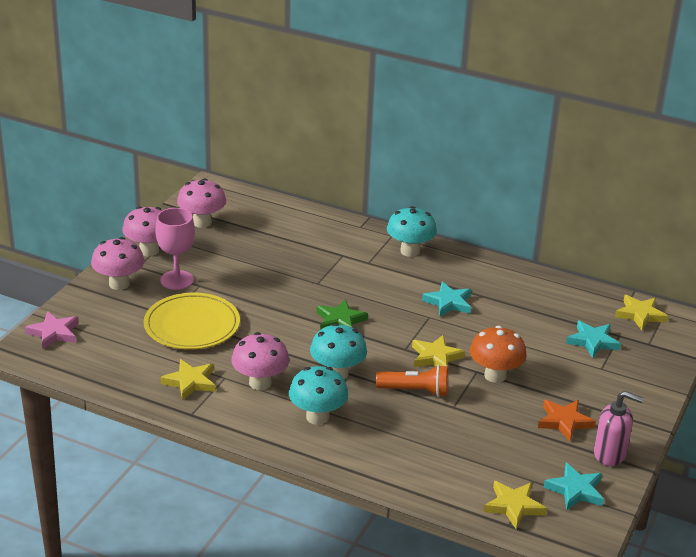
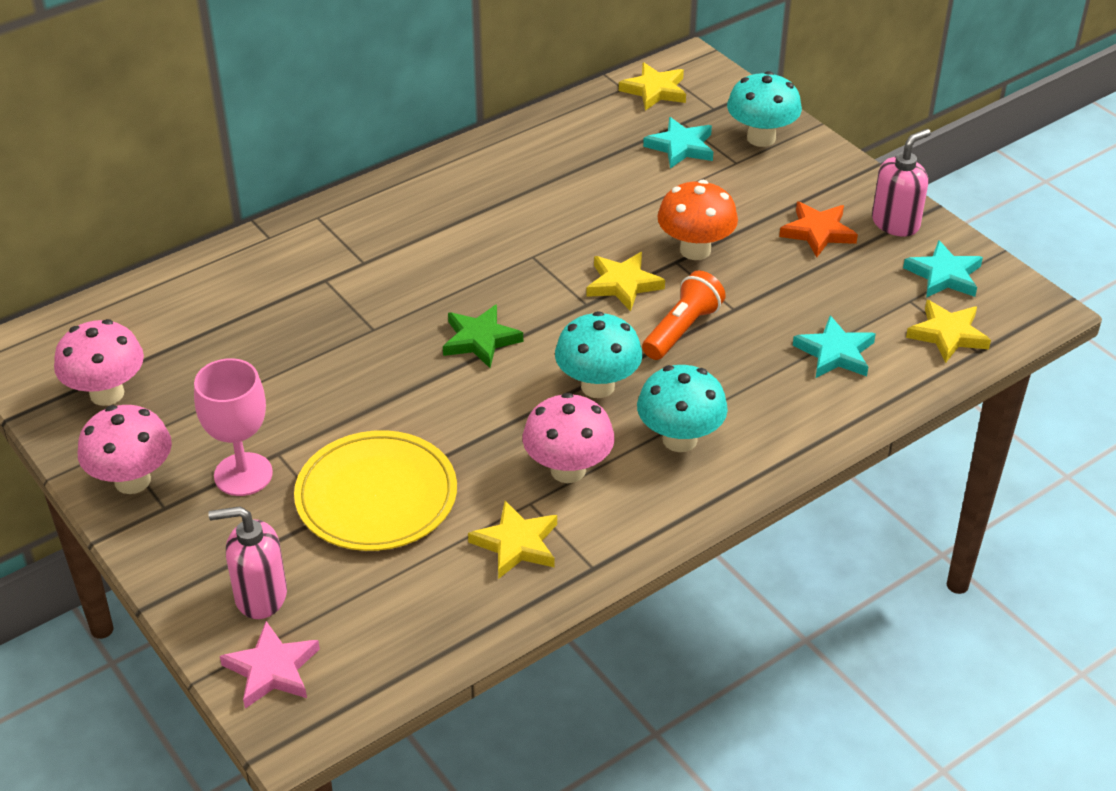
camera: 60 degrees left, 10 degrees up
(99, 313) = (260, 596): none -> pink soap dispenser
(119, 284) = (197, 546): pink mushroom -> none
(410, 251) = (369, 215): turquoise mushroom -> turquoise mushroom (761, 138)
(448, 302) = (514, 227): turquoise star -> turquoise star (835, 353)

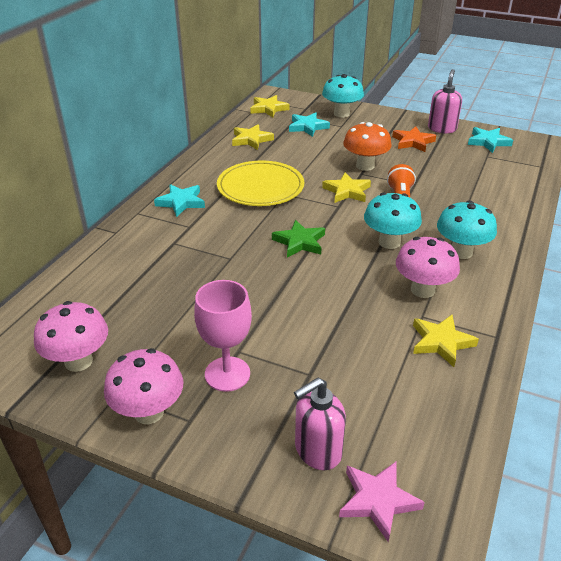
camera: 30 degrees left, 5 degrees down
(376, 496) = (329, 350): yellow plate -> yellow plate (260, 187)
(835, 353) = (483, 187): turquoise star -> turquoise star (181, 202)
(948, 334) = (520, 164): yellow star -> yellow star (251, 140)

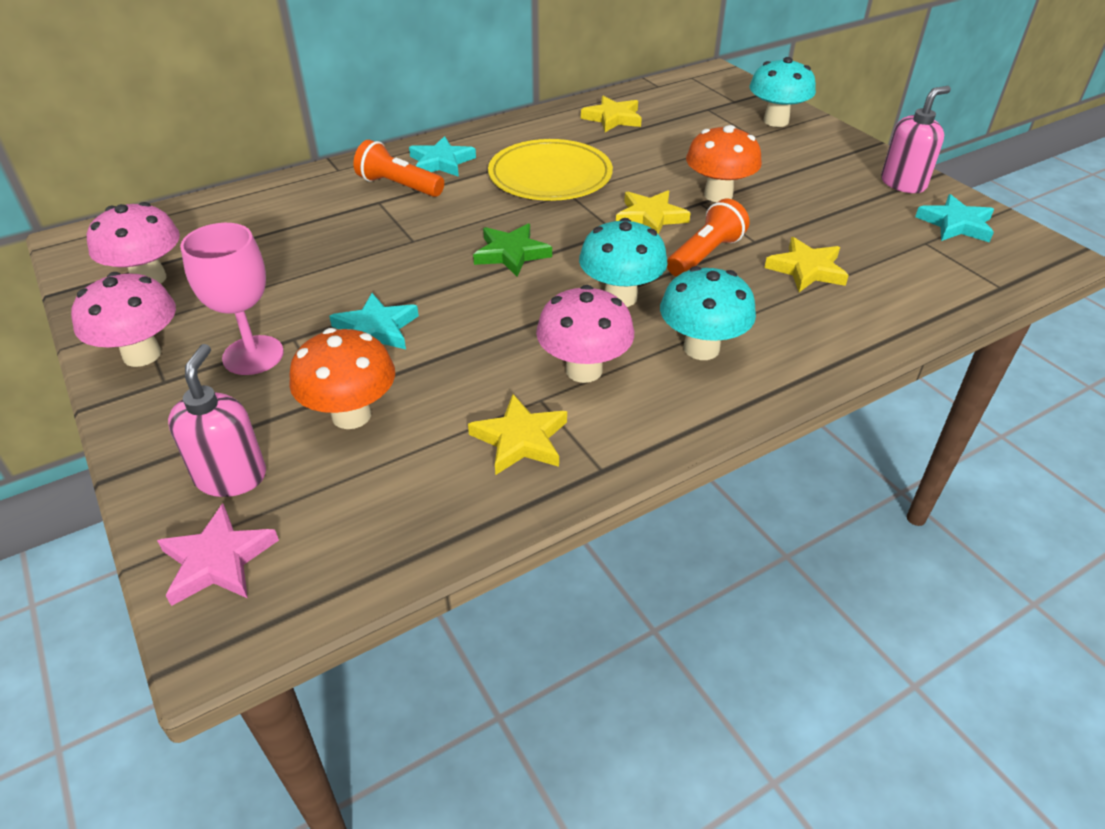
camera: 35 degrees right, 5 degrees up
(173, 228) = (398, 186): none -> orange flashlight
(268, 109) = (684, 88): yellow star -> yellow star (806, 269)
(307, 127) = (706, 124): turquoise star -> turquoise star (376, 329)
(317, 451) = (231, 476): pink soap dispenser -> pink soap dispenser turned 90 degrees clockwise
(337, 377) = (351, 415): none -> orange mushroom
(413, 142) = (831, 187): orange star -> none

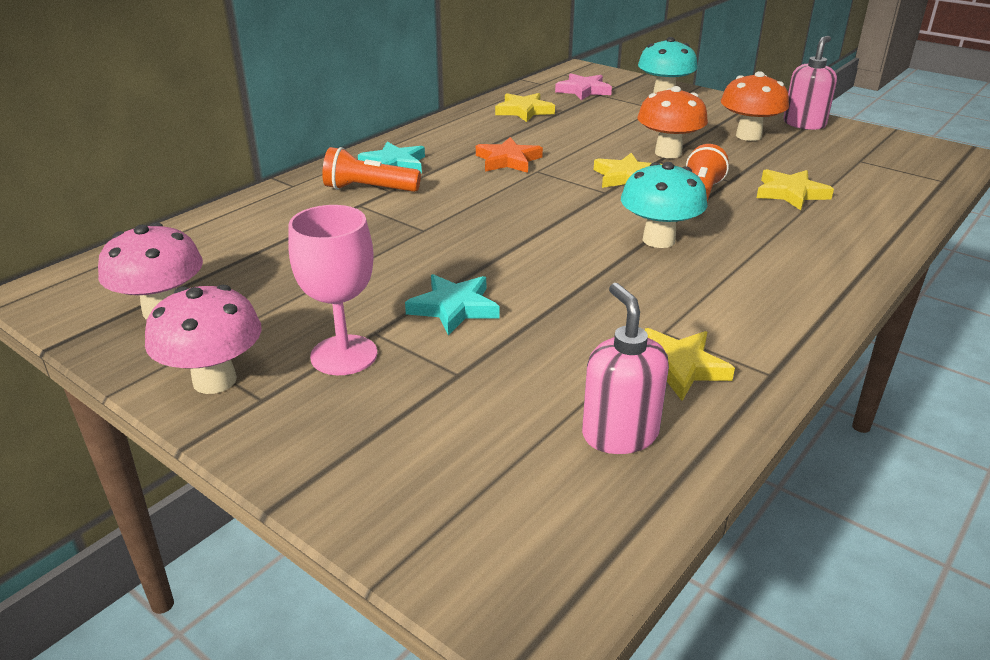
camera: 20 degrees left, 10 degrees down
(218, 560) = (473, 548): pink star -> pink star (583, 90)
(231, 476) = (417, 467): pink soap dispenser -> pink soap dispenser (619, 434)
(351, 415) = (496, 384): orange mushroom -> orange mushroom (748, 136)
(511, 253) = (529, 224): green star -> none
(550, 176) = (508, 160): yellow plate -> orange star
(584, 370) = (681, 301): pink mushroom -> none
(701, 348) = (764, 265): turquoise mushroom -> none
(956, 224) = (869, 145): turquoise star -> none

